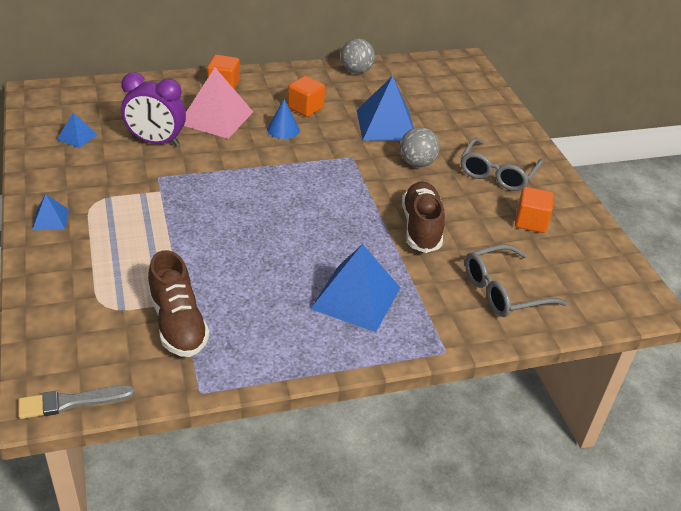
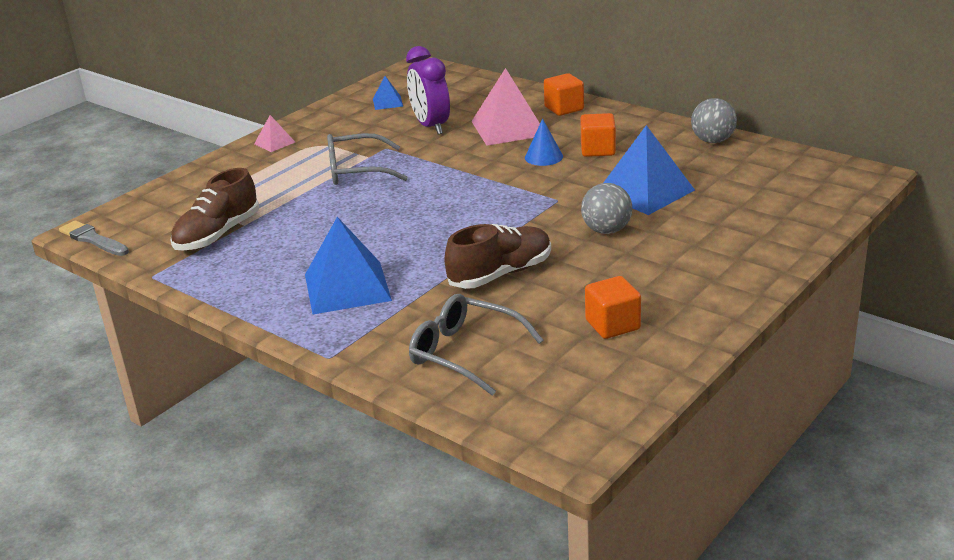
camera: 60 degrees right, 10 degrees down
(50, 219) = (274, 143): blue pyramid -> pink pyramid
(497, 173) = (671, 275): grey glasses -> grey glasses (357, 171)

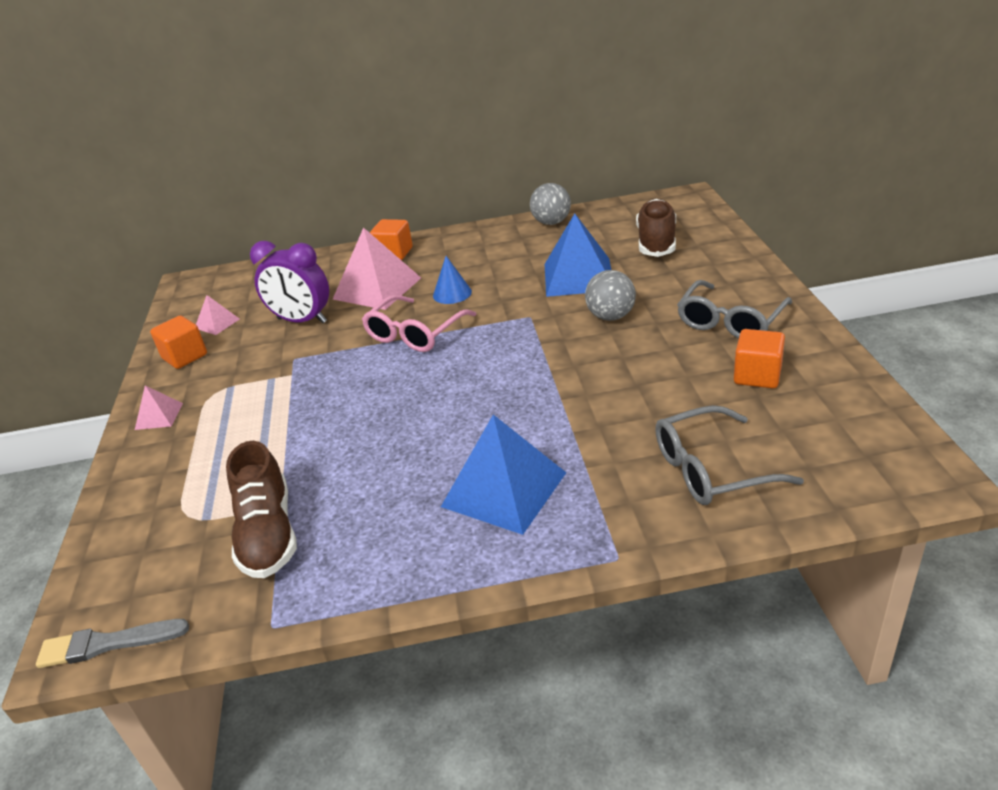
camera: 45 degrees left, 5 degrees up
(357, 171) = (303, 391): grey glasses -> grey glasses (730, 321)
(388, 102) = (217, 323): blue pyramid -> pink pyramid
(473, 171) = (415, 333): none -> pink glasses
(500, 274) = (605, 393): brown shoe -> brown shoe (656, 242)
(598, 150) = (483, 268): orange cube -> orange cube (185, 356)

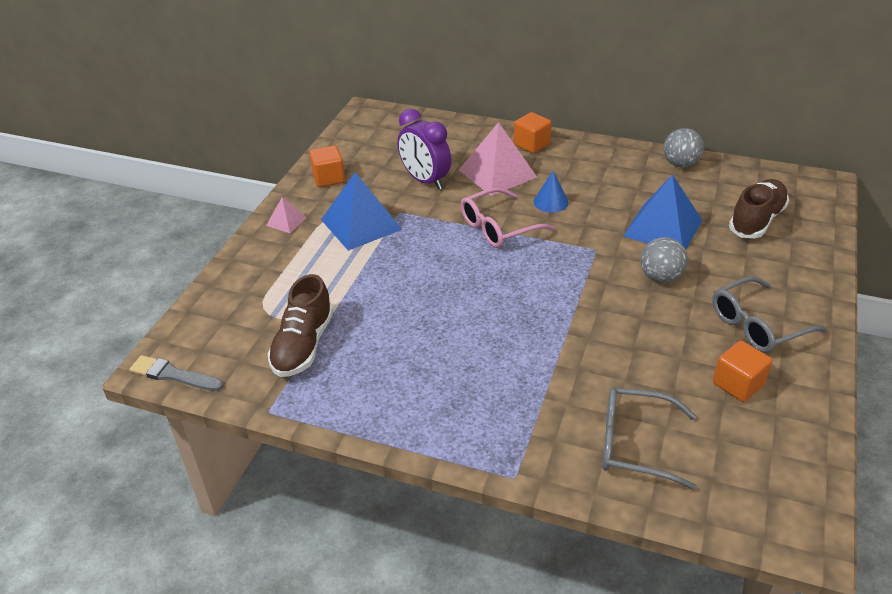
camera: 25 degrees right, 5 degrees up
(217, 323) = (366, 158): pink pyramid -> none
(504, 489) = (474, 387): blue pyramid -> blue pyramid (361, 224)

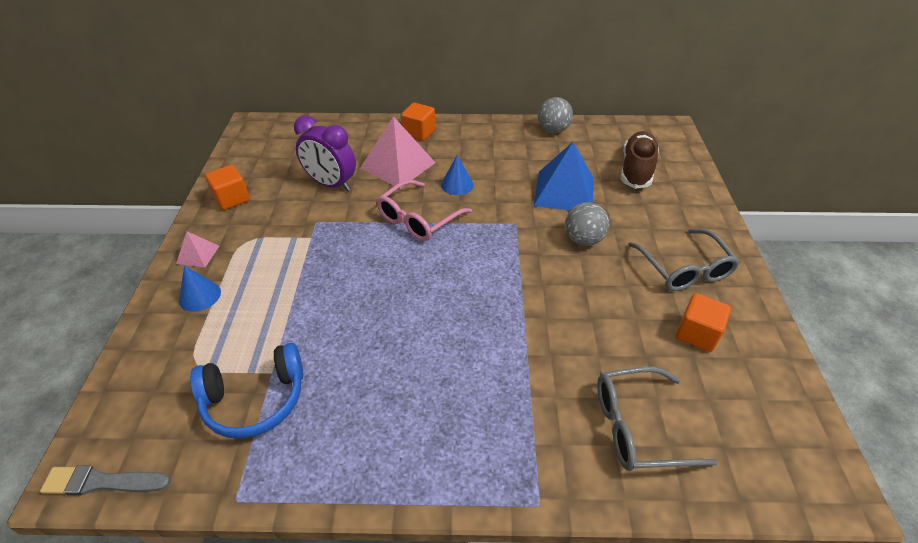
camera: 20 degrees left, 5 degrees up
(279, 256) = (200, 296): none -> blue cone
(303, 345) = (255, 400): brown shoe -> blue headphones
(361, 224) = (280, 242): blue pyramid -> none
(757, 325) = (684, 269): grey glasses -> grey glasses turned 60 degrees counterclockwise

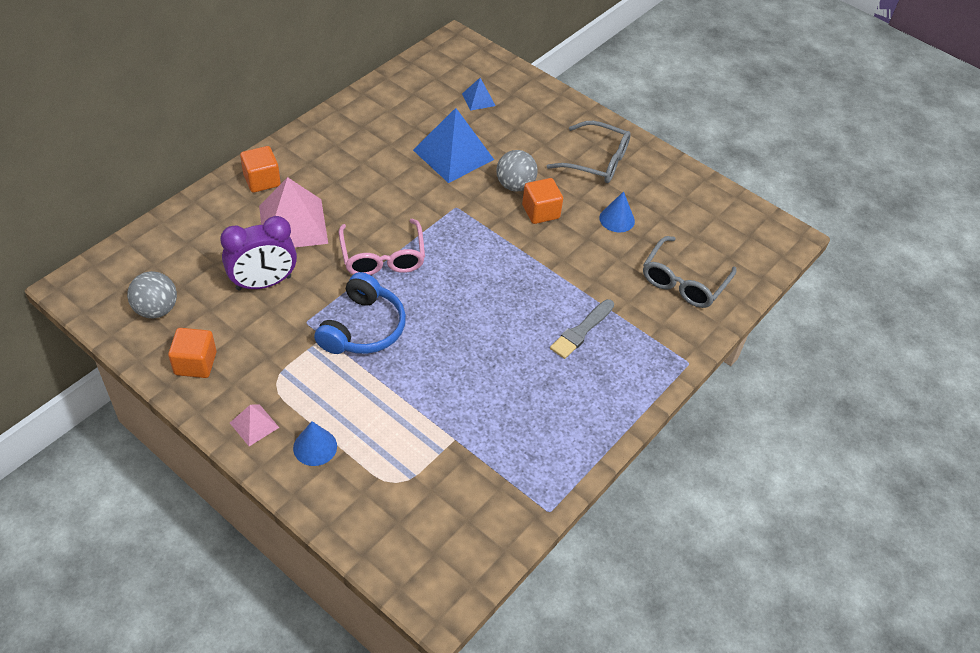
camera: 55 degrees left, 5 degrees up
(102, 482) = (460, 585): grey brush -> grey brush (581, 331)
(255, 400) = (472, 461): blue headphones -> blue headphones (363, 328)
(457, 184) = (368, 206): blue cone -> blue cone (617, 219)
(553, 130) = (371, 102): grey ball -> grey ball (156, 309)
(636, 170) = (478, 99): brown shoe -> blue pyramid
(697, 333) = (650, 201): orange cube -> orange cube (540, 212)

